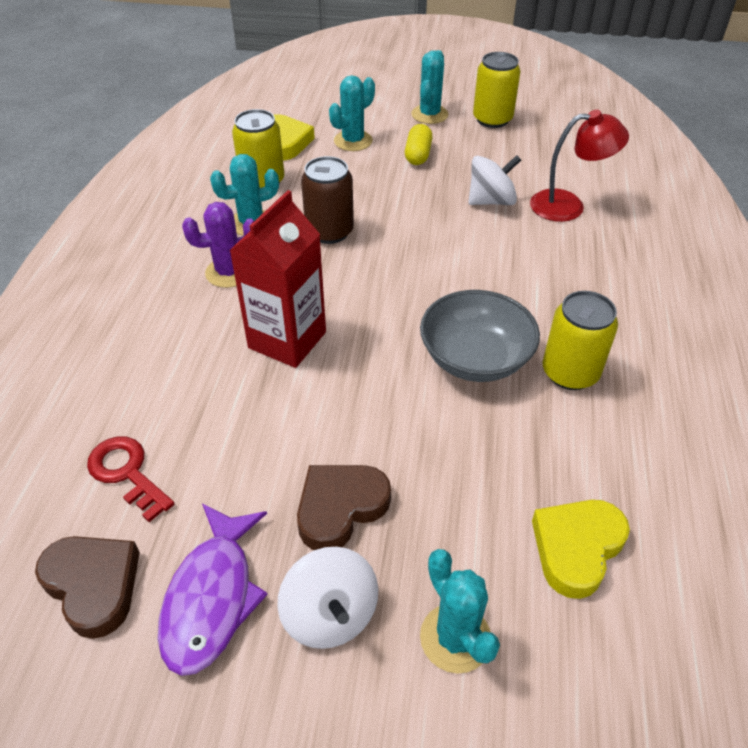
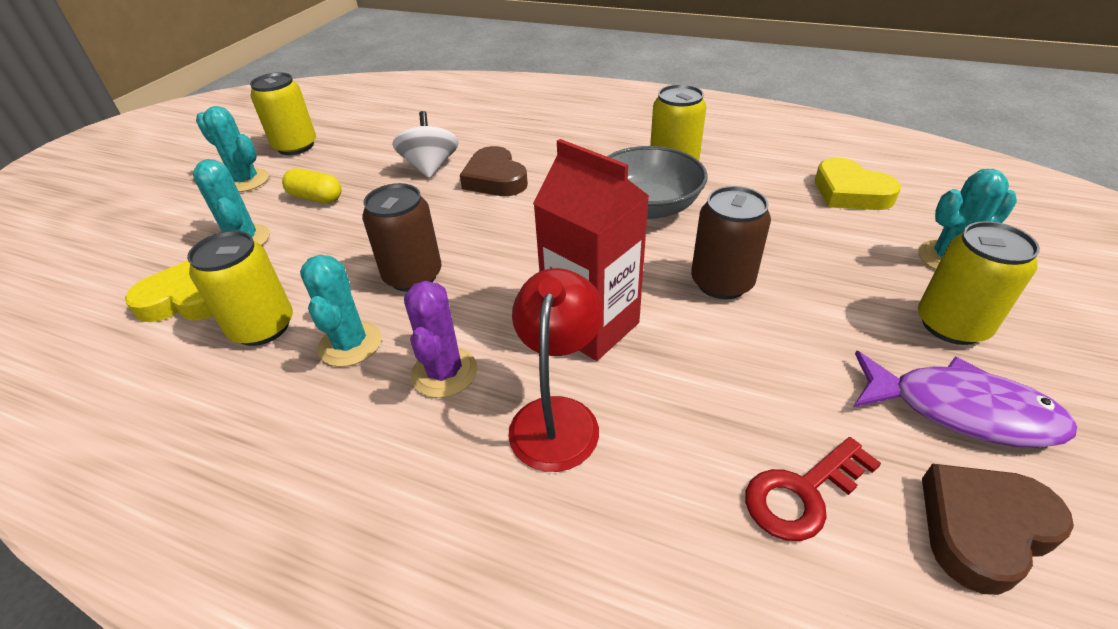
camera: 75 degrees left, 5 degrees down
(330, 614) = (951, 325): white spinning top -> yellow can
(340, 508) = (831, 307): brown heart -> brown heart (495, 179)
(361, 422) = (722, 283): none -> brown can
(568, 205) = (464, 131): red lamp -> red lamp (557, 416)

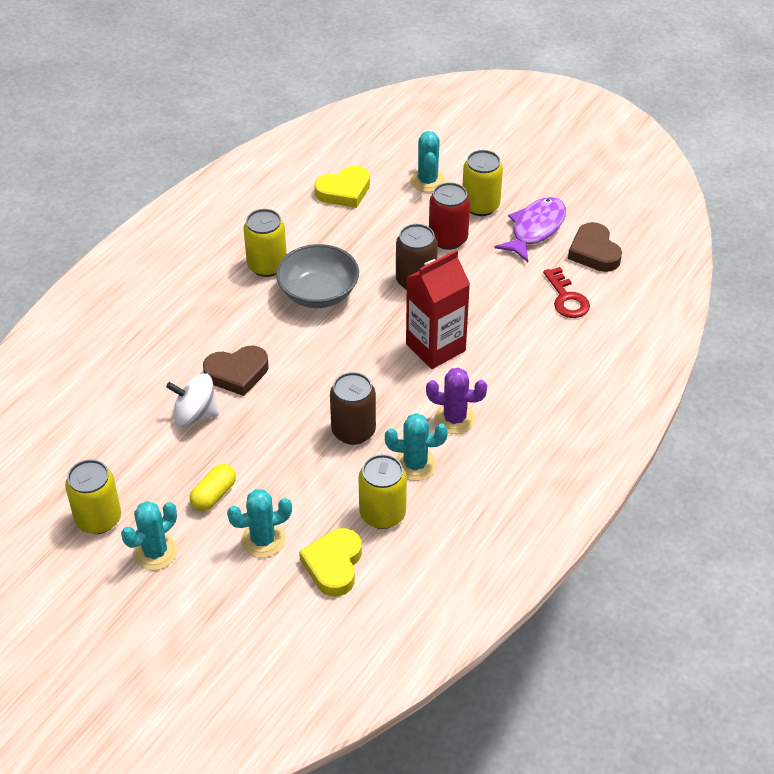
camera: 80 degrees left, 5 degrees up
(557, 416) = (501, 374): red lamp -> none
(838, 300) = (448, 239): none -> red can

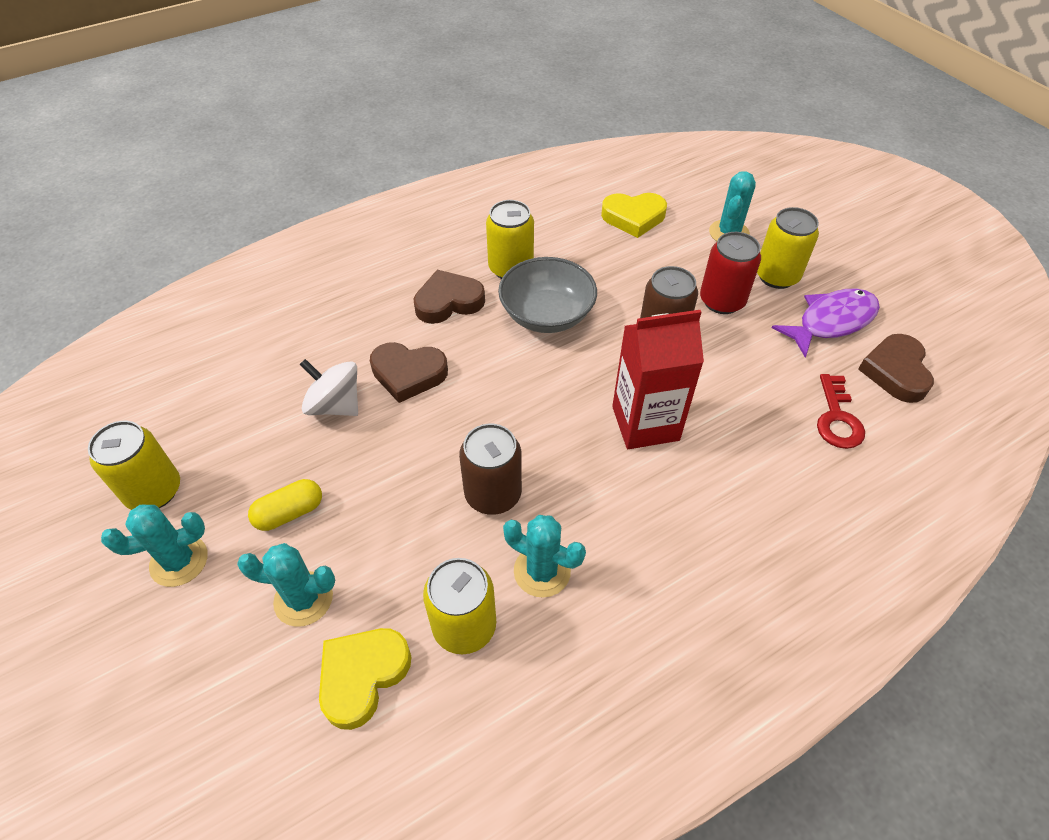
camera: 25 degrees right, 5 degrees up
(233, 309) = (448, 302): none -> brown heart
(454, 419) = (623, 526): purple cactus -> none

